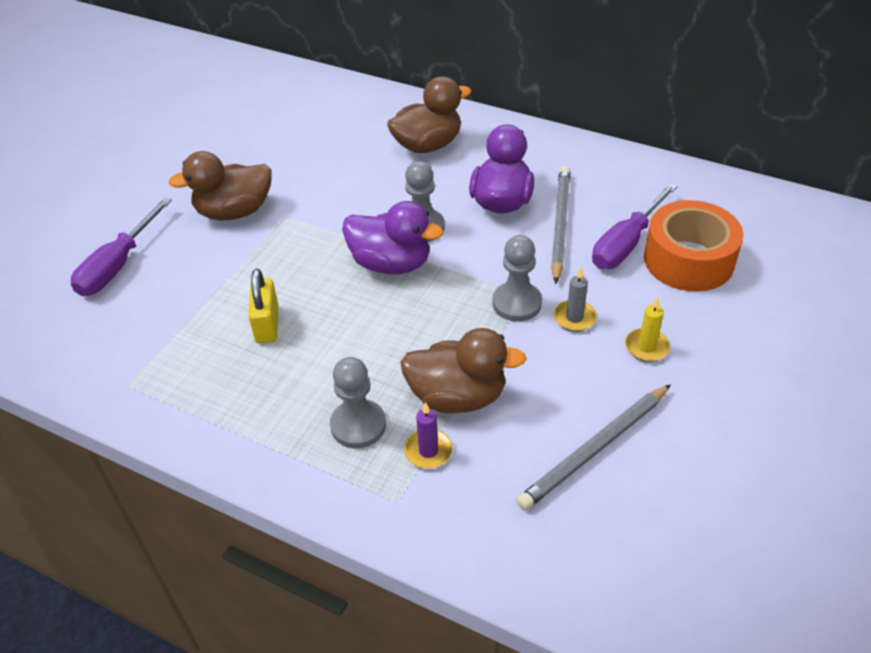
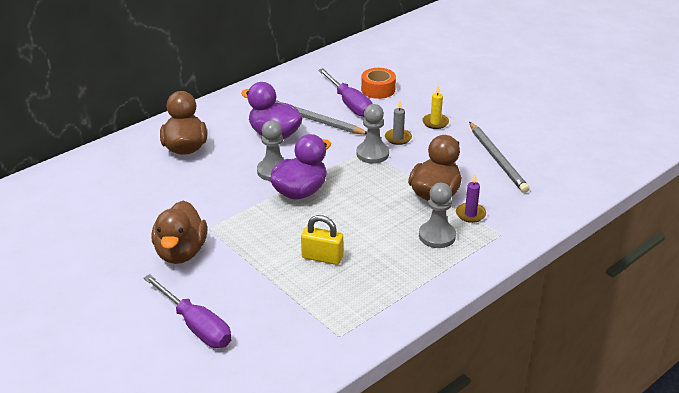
camera: 70 degrees left, 10 degrees down
(688, 260) = (378, 89): orange tape -> orange tape, size x0.62

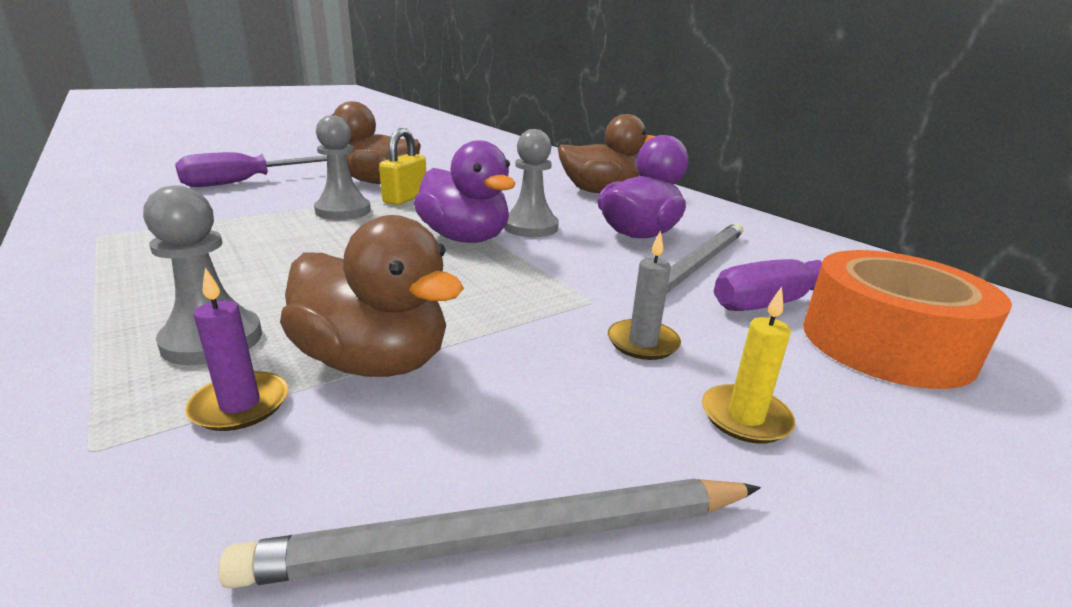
camera: 95 degrees right, 10 degrees down
(322, 257) = (282, 239): yellow padlock -> yellow padlock (405, 198)
(372, 154) = (572, 305): grey pawn -> grey pawn (343, 211)
(378, 89) = (885, 343): orange tape -> orange tape, size x1.61

